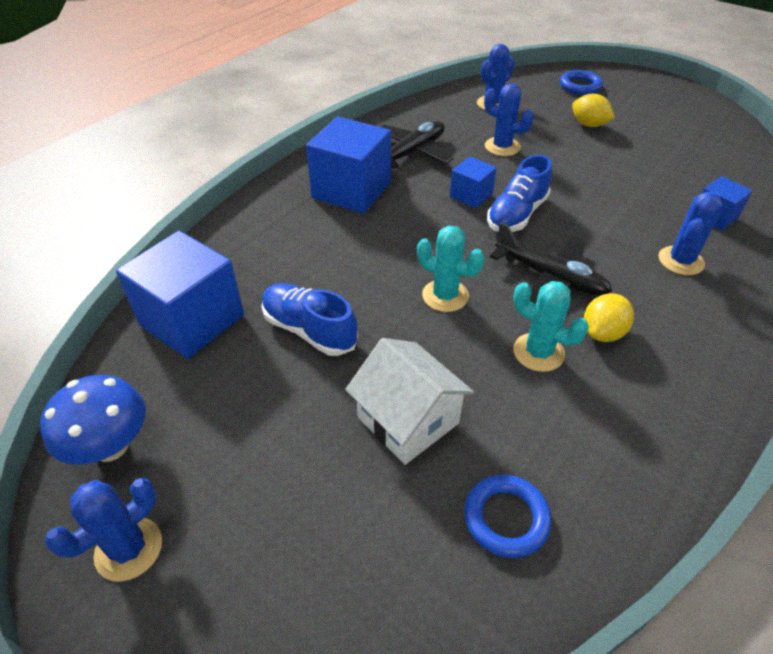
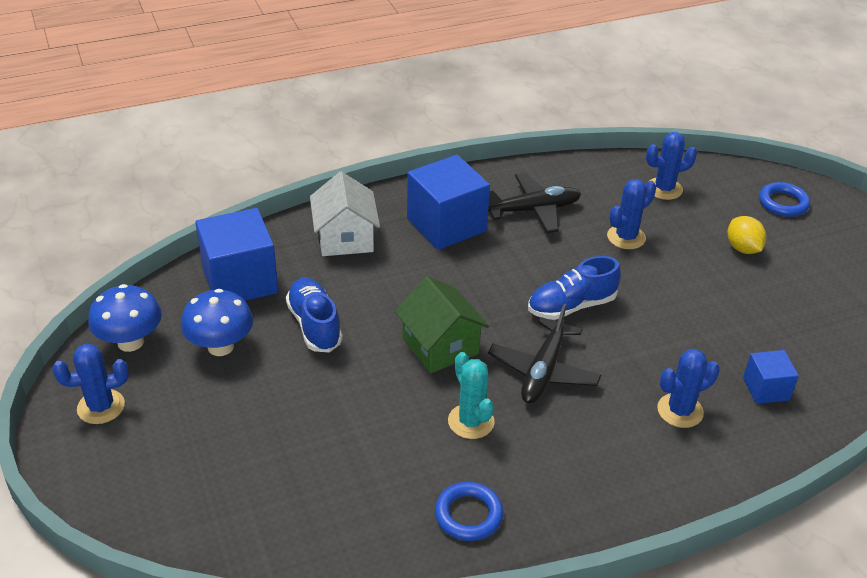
camera: 30 degrees right, 5 degrees down
(226, 399) = (220, 346): none -> blue mushroom
(408, 420) = (328, 419): white house -> white house (345, 238)
(445, 296) = (440, 346): turquoise cactus -> green house
(471, 195) = (547, 272): blue cube -> none
(502, 147) = (626, 237): blue cactus -> blue cactus turned 75 degrees clockwise
(506, 518) = (336, 510): blue ring -> blue ring (468, 515)
(550, 277) = (543, 371): black plane -> black plane turned 45 degrees clockwise
(602, 333) = (539, 432): yellow lemon -> none

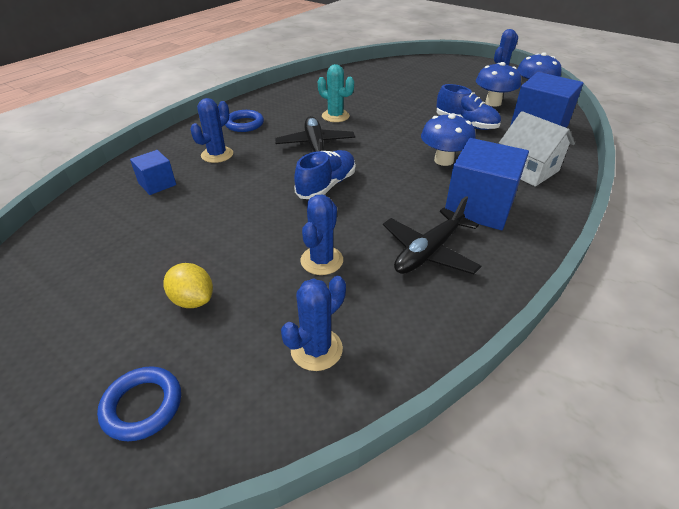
camera: 150 degrees right, 0 degrees up
(414, 284) = (443, 160): none -> blue mushroom
(440, 346) = (387, 137): green house -> none
(468, 515) = (306, 92): blue ring -> blue ring (244, 124)

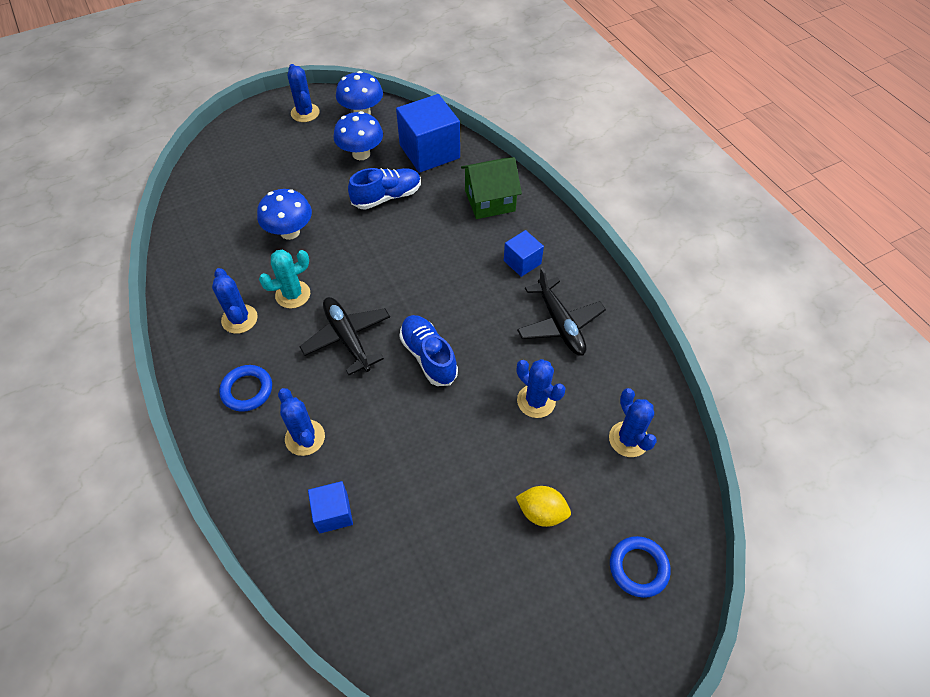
camera: 65 degrees left, 15 degrees up
(193, 300) = (541, 512): yellow lemon -> yellow lemon turned 45 degrees clockwise
(299, 105) = (239, 319): none -> blue cactus
(315, 146) = (347, 338): black plane -> black plane turned 45 degrees clockwise
(443, 160) = (440, 248): blue mushroom -> blue mushroom (290, 232)
(479, 207) = (522, 262): blue cube -> blue cube, size x0.53
(528, 169) = (490, 200): white house -> green house

